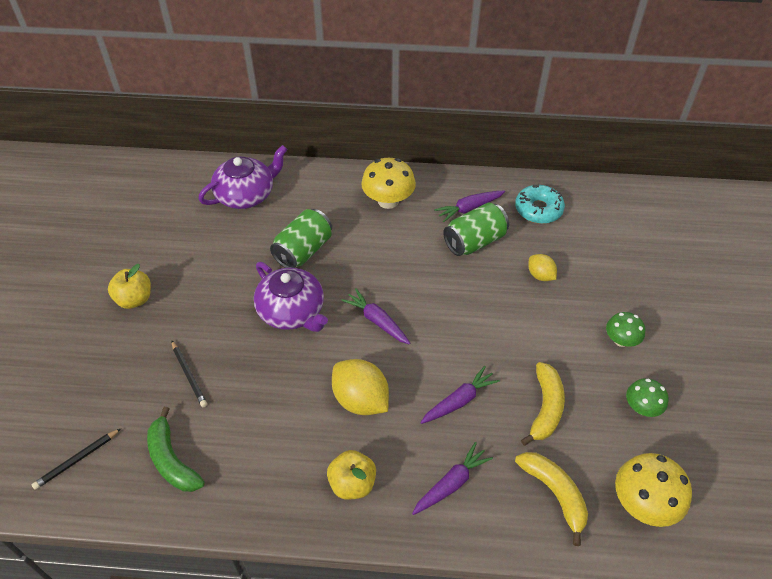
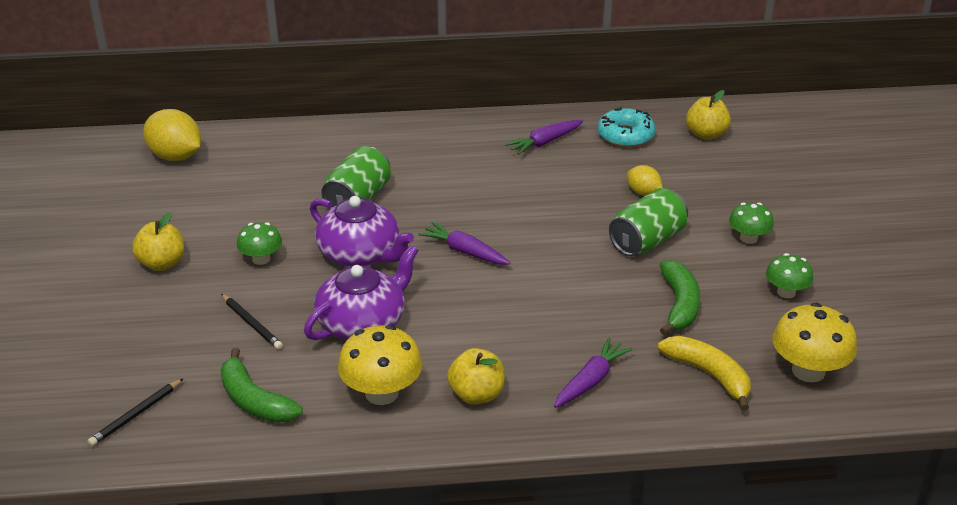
camera: 10 degrees left, 15 degrees down
(212, 305) = (261, 259): none -> green mushroom
(246, 194) = (272, 155): purple teapot -> purple teapot (363, 322)
(360, 400) = (465, 322): yellow lemon -> yellow lemon (176, 157)
(388, 201) = (447, 144): yellow mushroom -> yellow mushroom (381, 393)
(459, 401) = (580, 310): purple carrot -> none
(475, 241) = (559, 171): green can -> green can (647, 241)
(545, 408) = (679, 305): yellow banana -> green banana
(607, 217) = (706, 134): none -> yellow apple

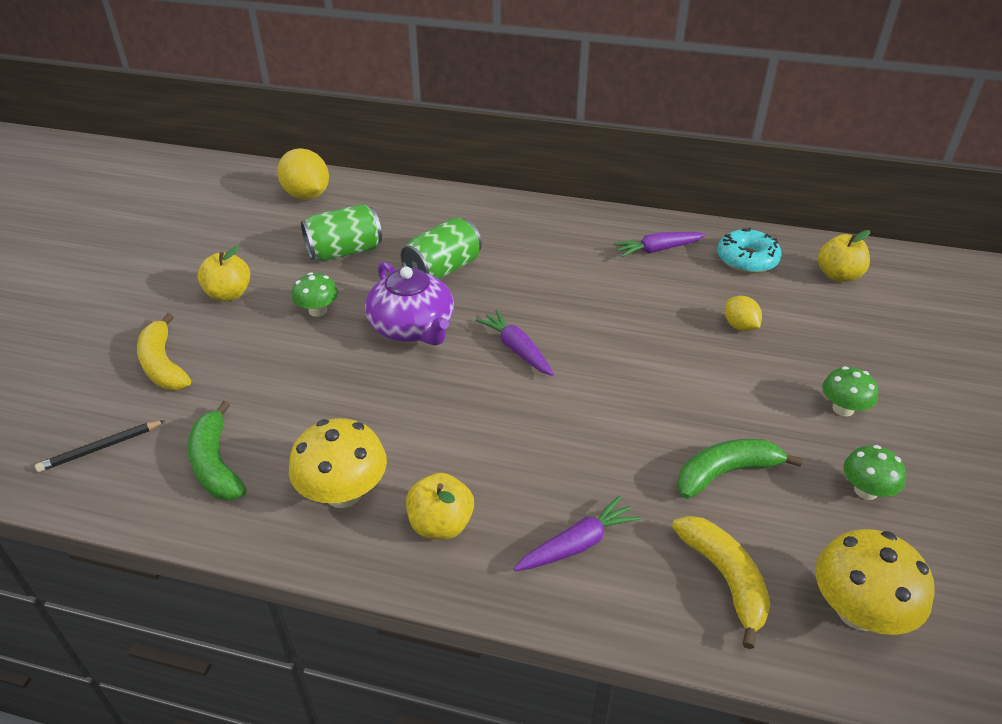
camera: 20 degrees right, 5 degrees up
(142, 336) = (163, 365): none -> yellow banana
(251, 324) = (267, 377): black pencil -> none
(363, 322) = (372, 404): purple teapot -> none
(647, 241) = (720, 384): green can -> green can (344, 251)
(679, 305) = (726, 473): green banana -> green banana turned 135 degrees counterclockwise

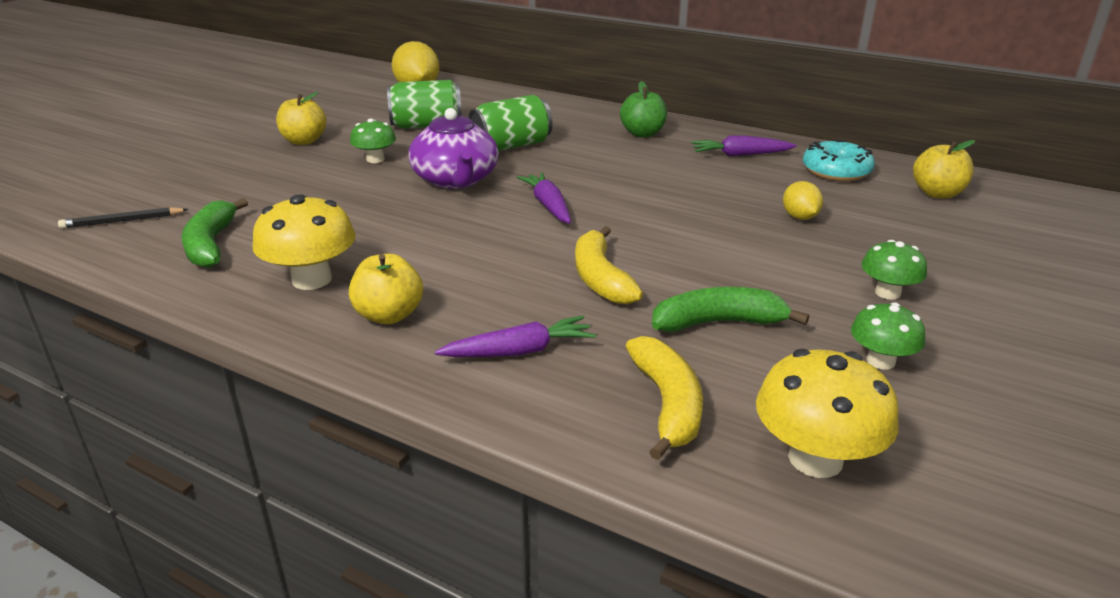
camera: 15 degrees right, 10 degrees down
(163, 365) = (215, 177): yellow banana -> yellow banana (600, 278)
(558, 233) = (642, 134): none -> green apple

